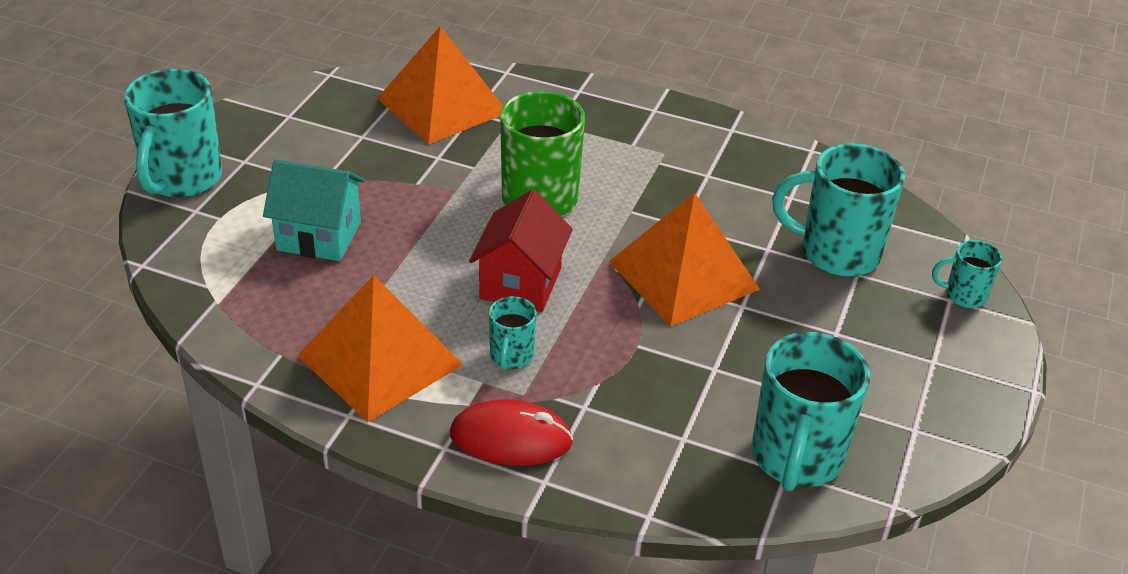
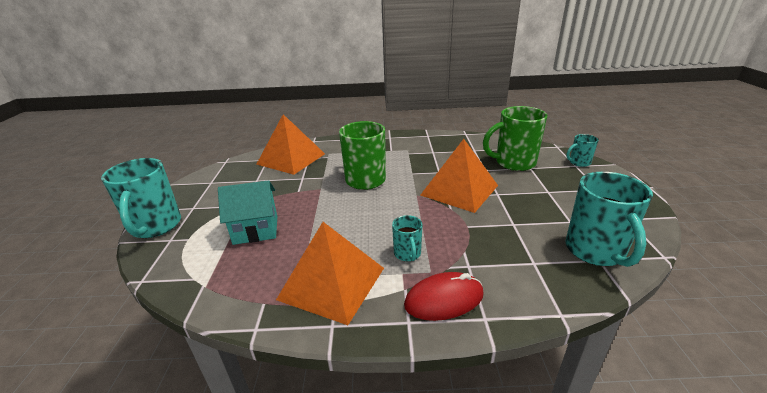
camera: 20 degrees left, 10 degrees down
(520, 283) = (384, 217): red house -> none
(836, 253) = (514, 163): turquoise mug -> green mug

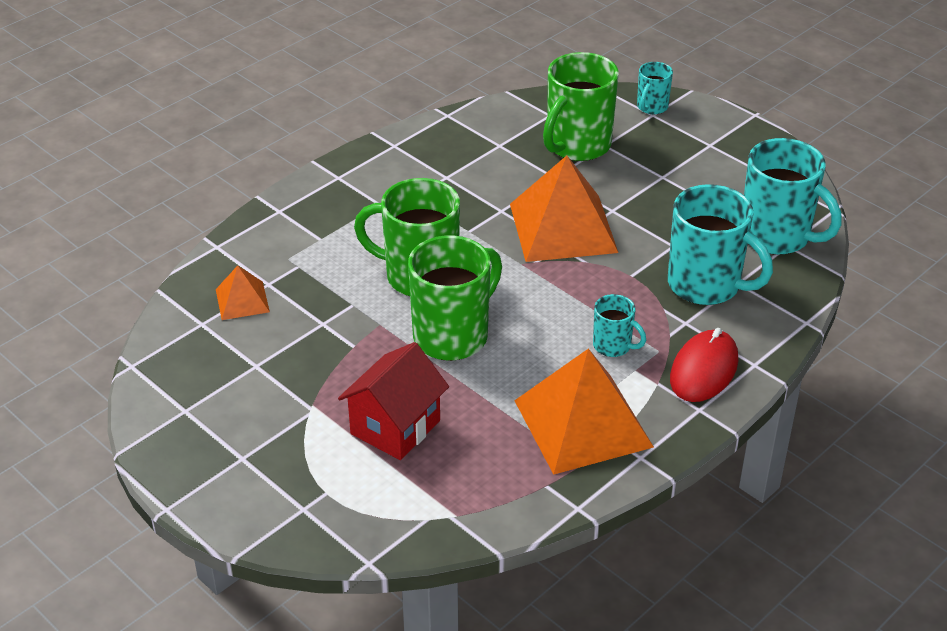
camera: 45 degrees left, 10 degrees up
(155, 226) = (244, 510): turquoise mug -> turquoise mug (706, 285)
(256, 230) = (395, 427): turquoise house -> red house
(291, 159) = (242, 300): orange pyramid -> orange pyramid, size x0.49
(340, 207) = (453, 336): none -> green mug

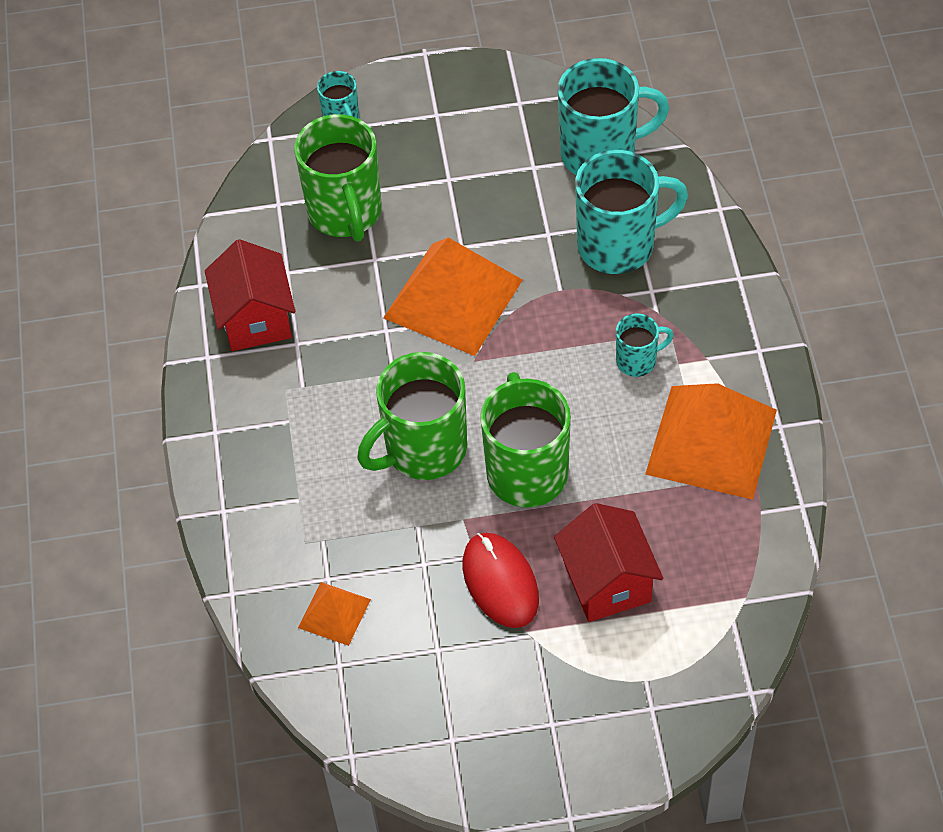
camera: 50 degrees left, 15 degrees up
(446, 150) = (255, 319): none -> red house
(704, 370) = (718, 316): red mouse -> red mouse (500, 582)

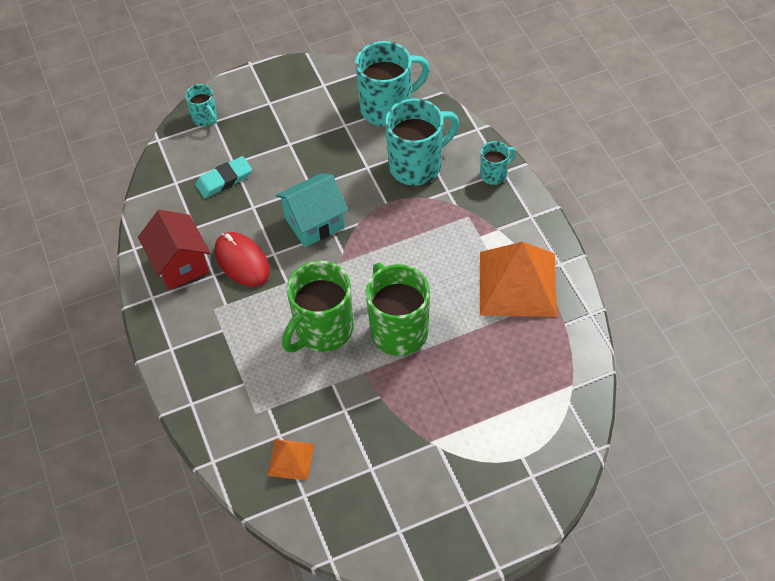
camera: 15 degrees left, 0 degrees up
(345, 213) = (224, 180): green mug -> turquoise eraser
(453, 298) = (314, 223): orange pyramid -> turquoise house
(500, 582) = (402, 411): red mouse -> red mouse (242, 261)
(607, 582) = (475, 395): red house -> none
(637, 361) = (452, 239): turquoise mug -> turquoise mug (494, 174)

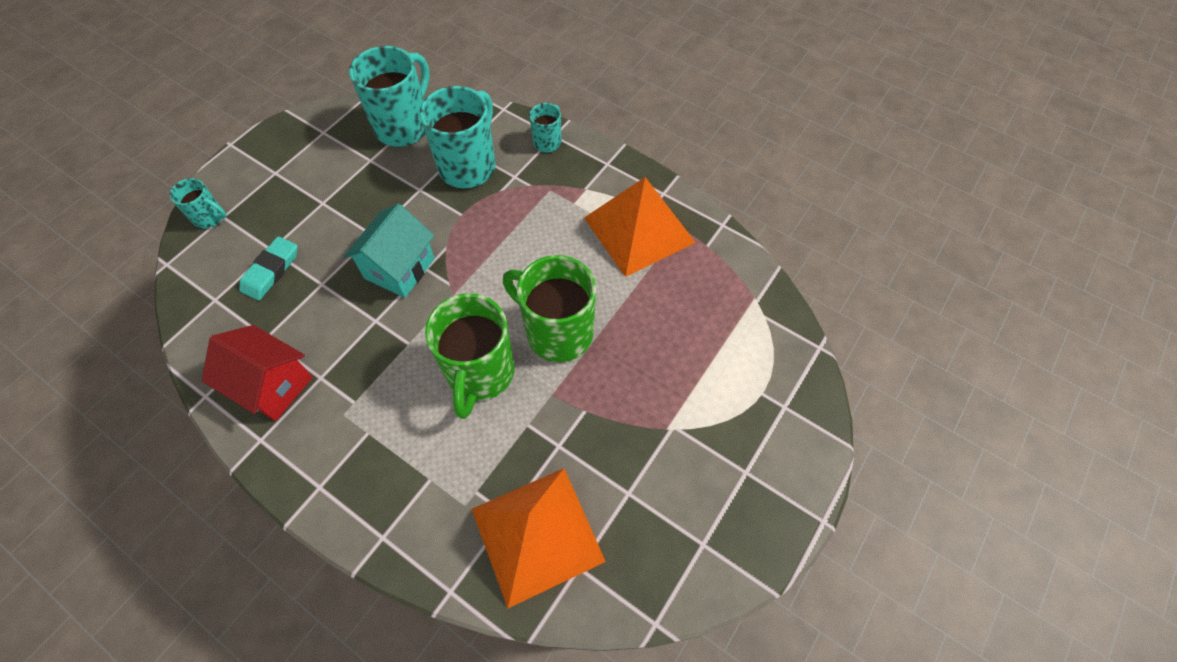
camera: 35 degrees left, 5 degrees up
(242, 261) = (344, 346): red mouse -> none
(290, 459) = (537, 535): orange pyramid -> orange pyramid, size x2.05

